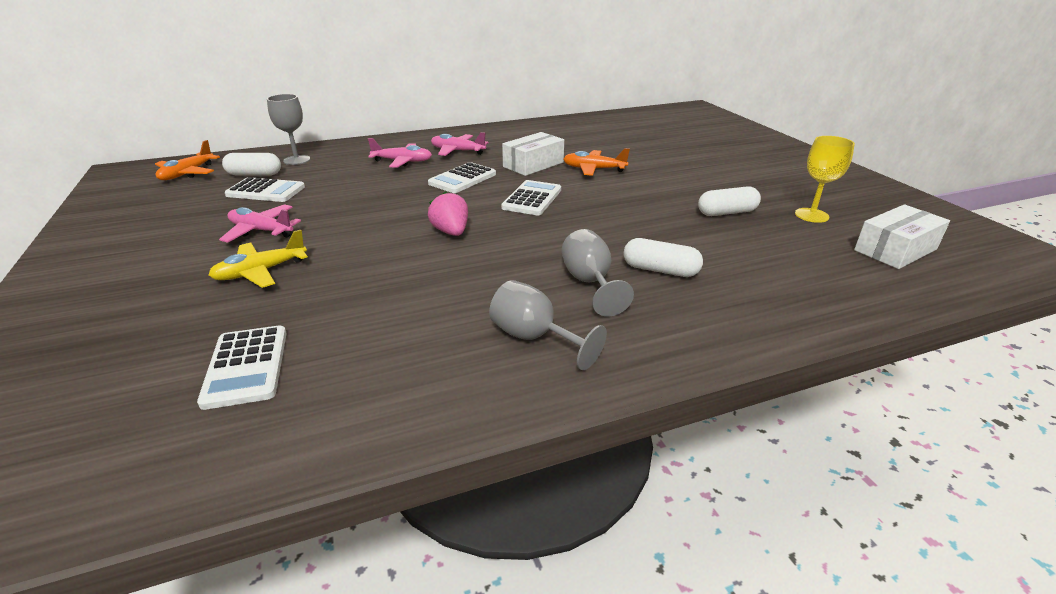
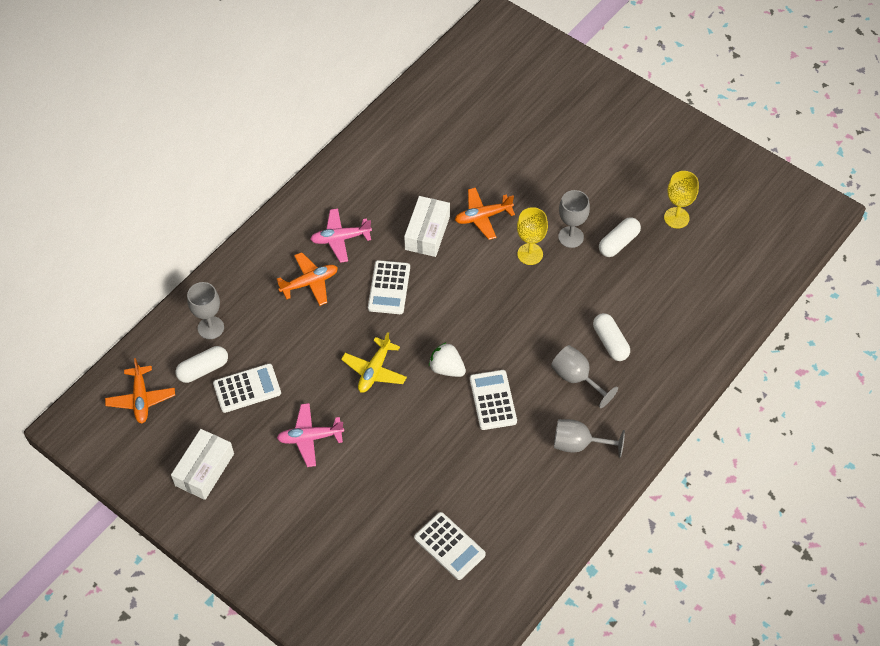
camera: 30 degrees left, 25 degrees up
(260, 272) = (365, 477): yellow plane -> yellow plane (374, 370)
(402, 161) = (310, 283): pink plane -> orange plane
(451, 232) = (447, 368): pink strawberry -> white strawberry
(532, 199) = (468, 292): white calculator -> white calculator (493, 400)
(619, 195) = (530, 254): none -> yellow goblet
(660, 270) = (610, 342): white capsule -> white capsule turned 75 degrees clockwise
(673, 197) = (571, 237): none -> grey goblet
(895, 250) = (740, 243): white box -> white box (204, 469)

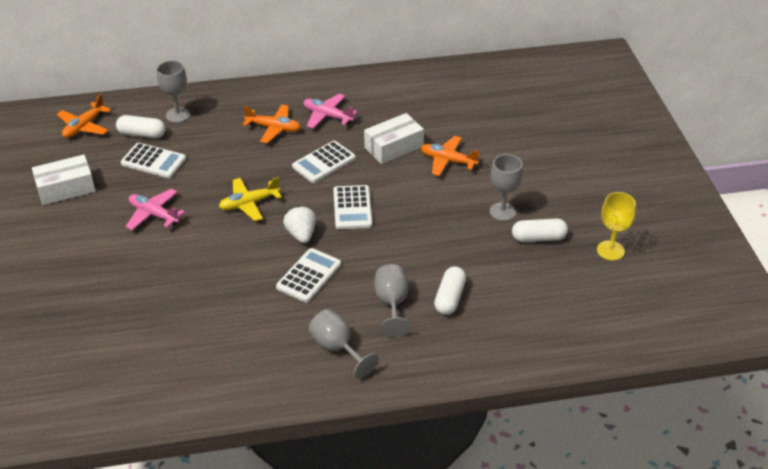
camera: 40 degrees right, 15 degrees down
(449, 546) = (155, 346): white calculator -> white calculator (352, 208)
(530, 254) = (456, 203): yellow goblet -> none

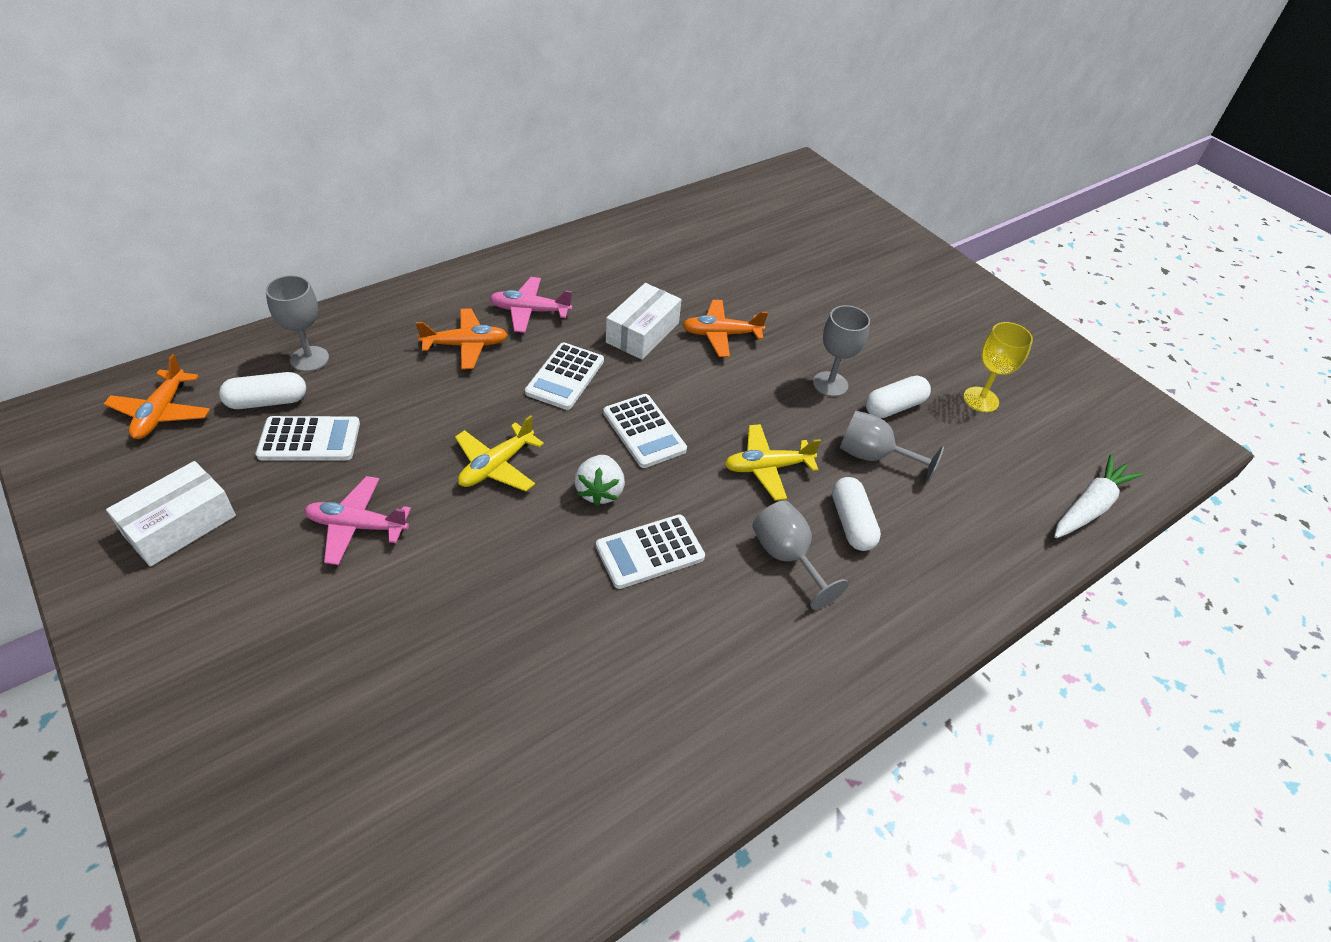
camera: 30 degrees left, 5 degrees up
(301, 234) = (599, 491): white strawberry -> white strawberry turned 135 degrees counterclockwise
(309, 276) = (650, 552): white calculator -> white calculator turned 120 degrees counterclockwise
(337, 348) = (761, 654): grey goblet -> grey goblet (873, 456)
(418, 250) = (767, 467): none -> yellow plane
(634, 338) = (1089, 506): none -> white carrot

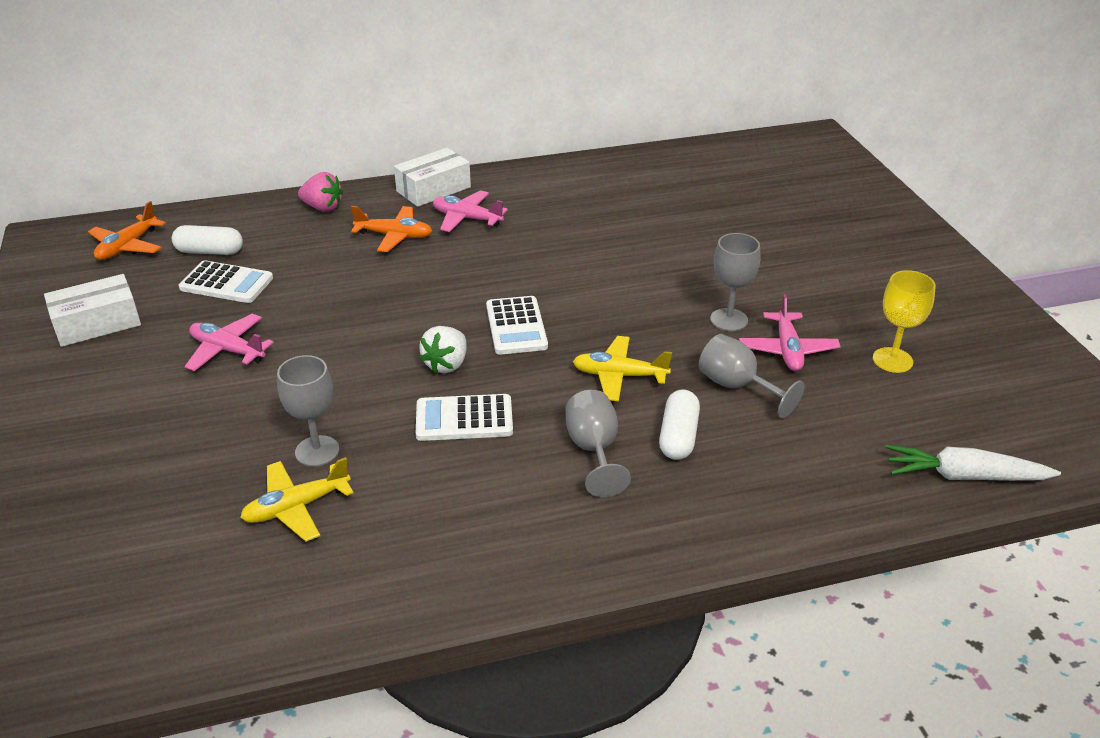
camera: 25 degrees right, 10 degrees down
(309, 359) = (260, 227): grey goblet -> grey goblet (317, 451)
(368, 322) = (323, 208): none -> pink strawberry
(496, 466) = (367, 329): yellow plane -> yellow plane (296, 507)
(565, 377) = (468, 273): white calculator -> none
(642, 333) = (562, 250): white box -> white box (433, 189)
(721, 334) = (639, 262): orange plane -> none
(894, 407) = (787, 350): white capsule -> pink plane
(1089, 506) = (964, 476): white carrot -> white carrot turned 150 degrees counterclockwise

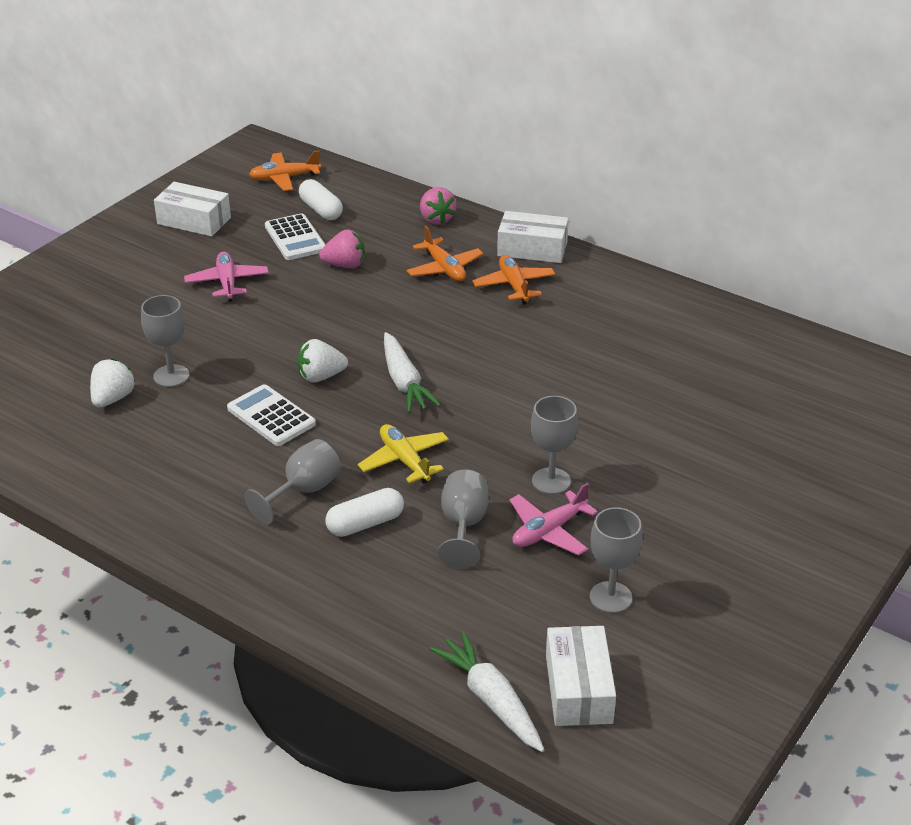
camera: 50 degrees right, 0 degrees up
(296, 507) = (113, 399): yellow plane -> white strawberry
(310, 278) = (345, 265): none -> pink strawberry
(467, 218) = (514, 286): pink plane -> orange plane
(516, 326) = (404, 382): white calculator -> white carrot
(892, 360) = (610, 597): yellow goblet -> grey goblet
(984, 426) = (578, 689): none -> white box

